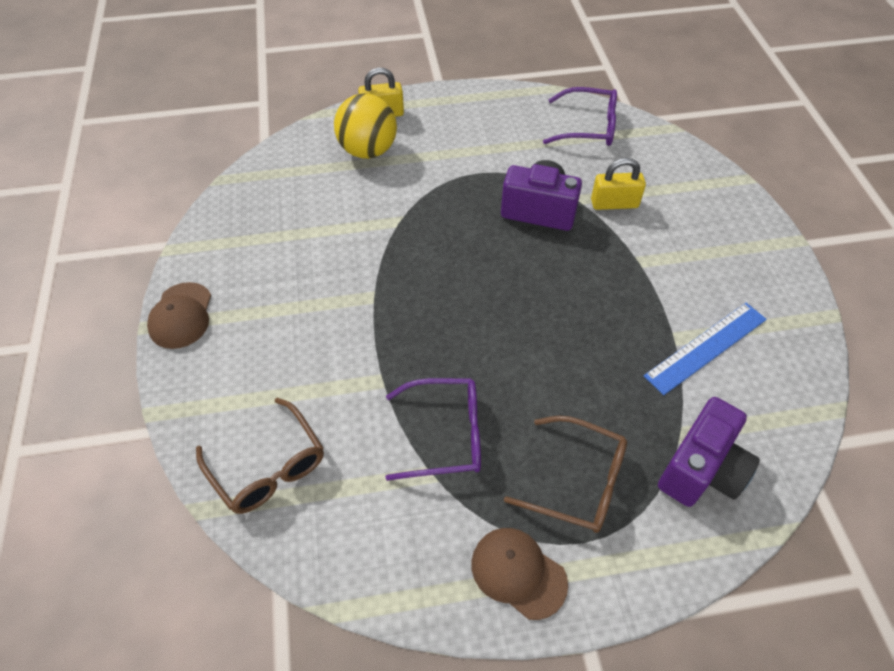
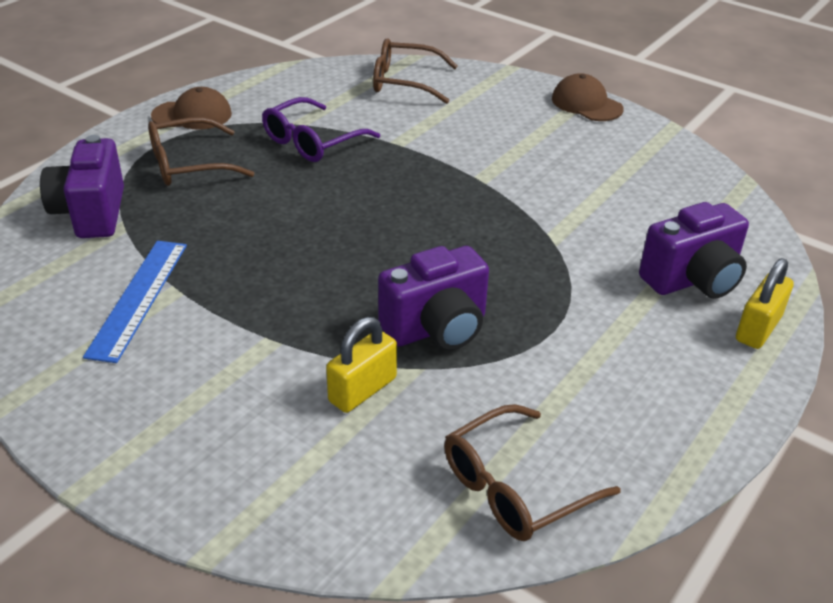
camera: 135 degrees right, 15 degrees down
(368, 151) = (692, 280): yellow ball -> purple camera
(588, 127) = (515, 487): purple glasses -> brown glasses

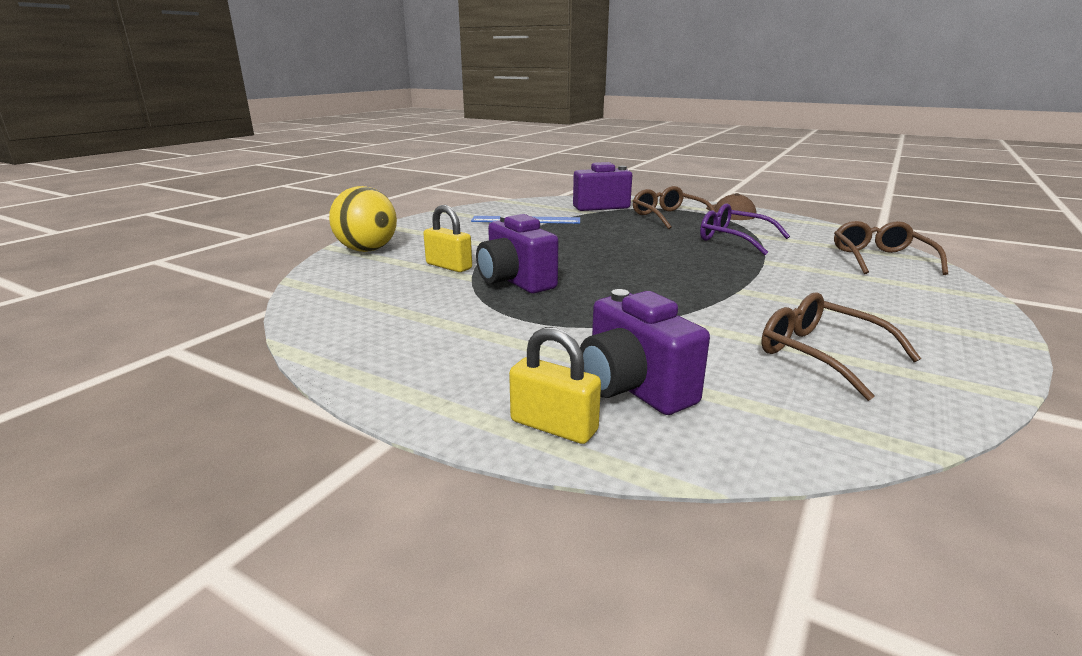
camera: 85 degrees right, 15 degrees down
(251, 495) = (367, 250): none -> yellow ball
(515, 487) = (347, 307): brown glasses -> brown glasses (821, 354)
(586, 104) = (984, 337): brown cap -> none

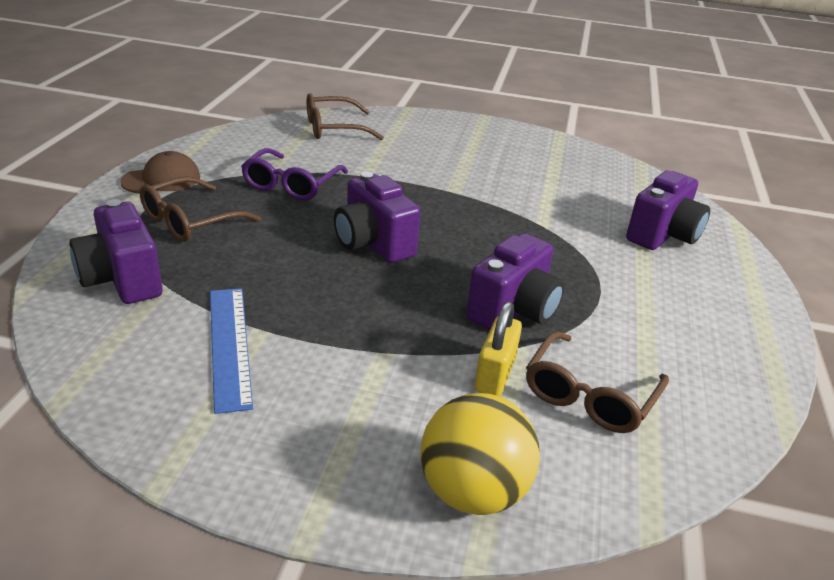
camera: 110 degrees left, 10 degrees up
(554, 426) = (732, 260): yellow padlock -> none
(632, 253) = (373, 244): none -> purple camera
(821, 354) = (556, 174): brown glasses -> brown glasses (589, 395)

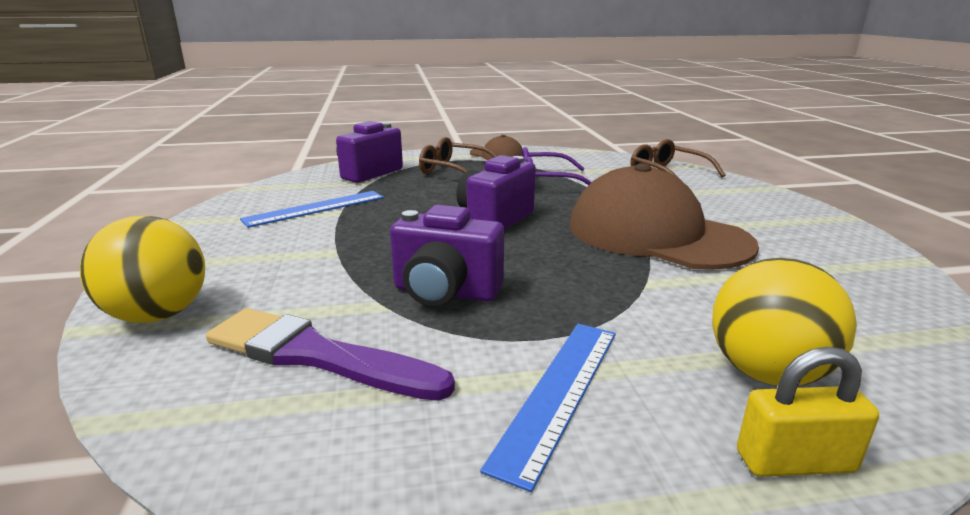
camera: 70 degrees right, 10 degrees down
(464, 189) = (656, 234): none -> brown cap
(495, 374) = (328, 300): yellow padlock -> yellow padlock (795, 462)
(589, 395) = (317, 356): brown glasses -> purple brush
(663, 235) = (767, 373): purple camera -> yellow ball
(664, 305) = (558, 392): none -> blue ruler

